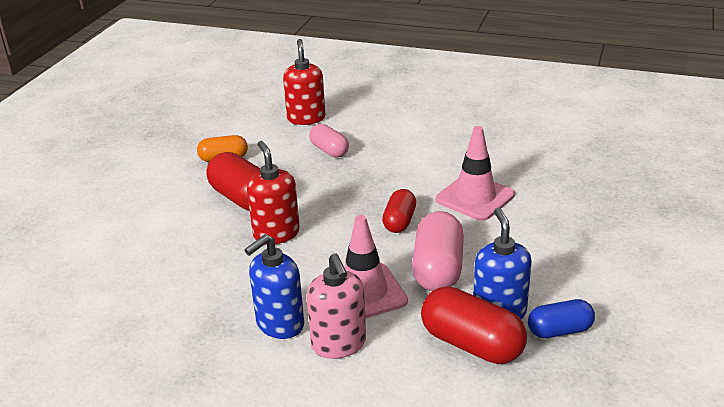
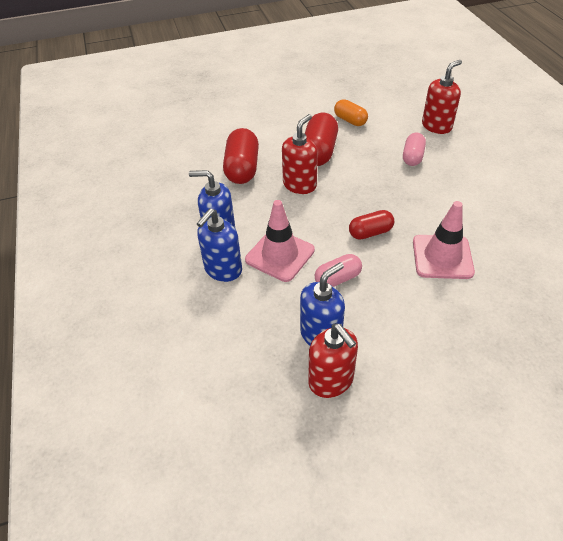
camera: 55 degrees right, 15 degrees up
(339, 344) = (223, 270): pink soap dispenser -> blue soap dispenser
(437, 269) = (337, 278): pink capsule -> pink capsule, size x0.62
(471, 344) = (275, 335): red capsule -> red capsule (242, 168)
(559, 331) = (331, 380): blue capsule -> red soap dispenser

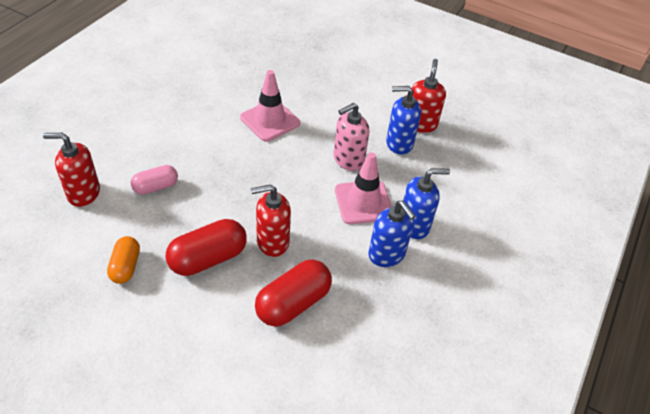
camera: 140 degrees left, 0 degrees up
(337, 278) = (348, 160): pink capsule -> pink soap dispenser
(370, 232) = (284, 166): red capsule -> none

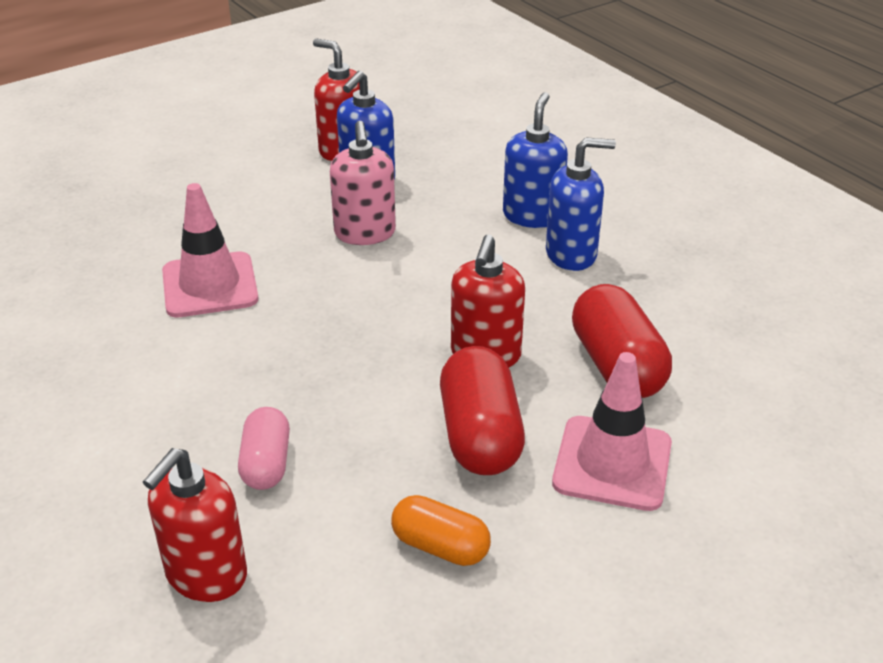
camera: 60 degrees left, 10 degrees down
(363, 202) = (461, 245): pink traffic cone -> pink traffic cone (612, 463)

